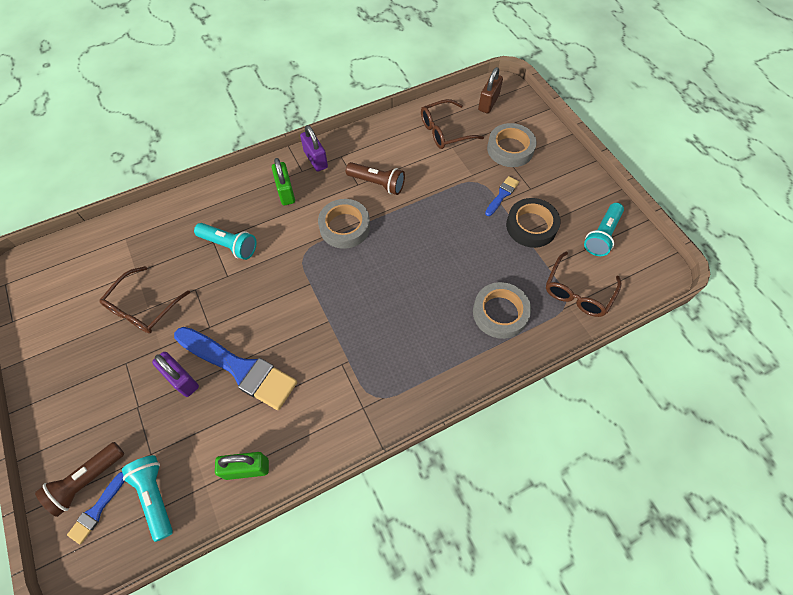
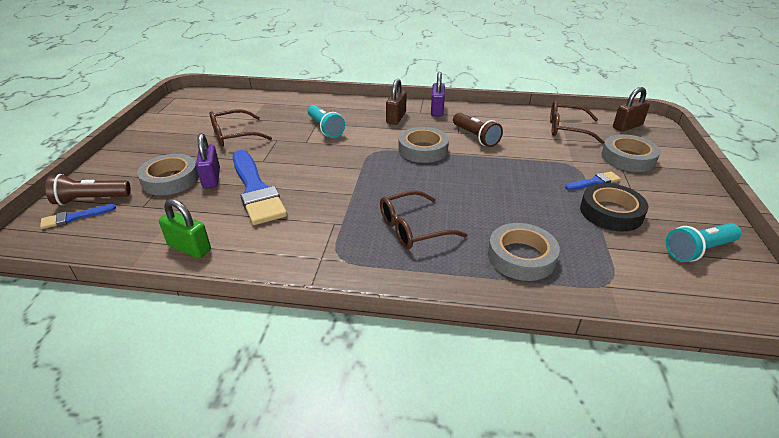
camera: 35 degrees right, 25 degrees down
(141, 406) = (170, 179): none -> grey tape
(155, 496) = (114, 230): turquoise flashlight -> none
(286, 192) = (396, 118): green padlock -> brown padlock
(578, 292) = (631, 280): brown glasses -> brown glasses (413, 228)

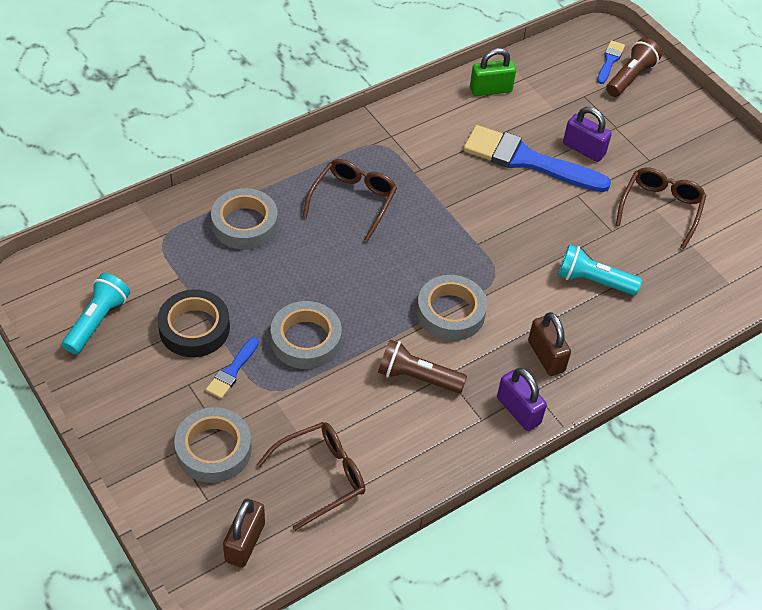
camera: 135 degrees right, 15 degrees up
(170, 179) = (612, 128): grey tape -> grey tape (306, 340)

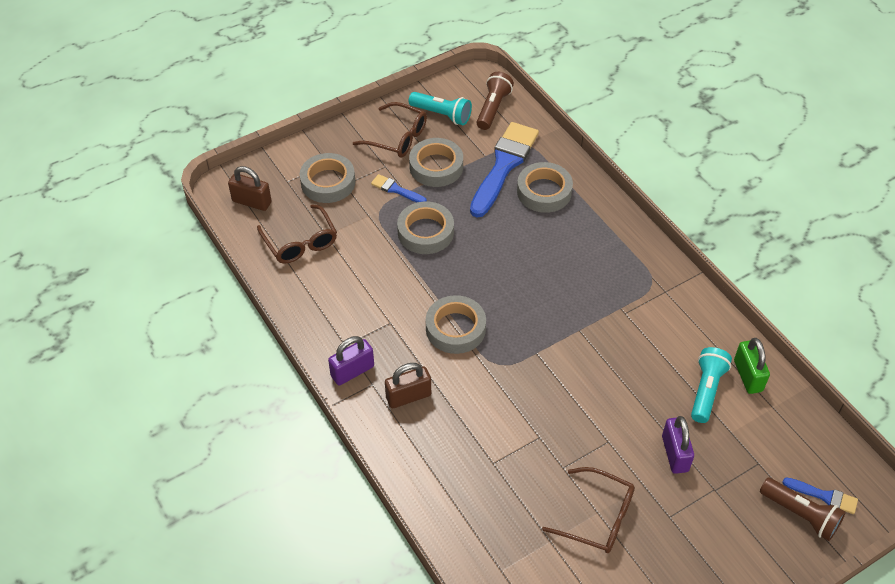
camera: 95 degrees right, 0 degrees up
(194, 328) = (436, 167): black tape -> grey tape
(353, 201) = (578, 263): brown glasses -> brown glasses (397, 138)
(417, 377) = (388, 303): brown flashlight -> brown flashlight (493, 108)
(527, 160) = (650, 401): blue brush -> blue brush (504, 165)
(583, 149) = (674, 454): purple padlock -> purple padlock turned 45 degrees counterclockwise
(593, 281) = (496, 443): turquoise flashlight -> turquoise flashlight (706, 390)

